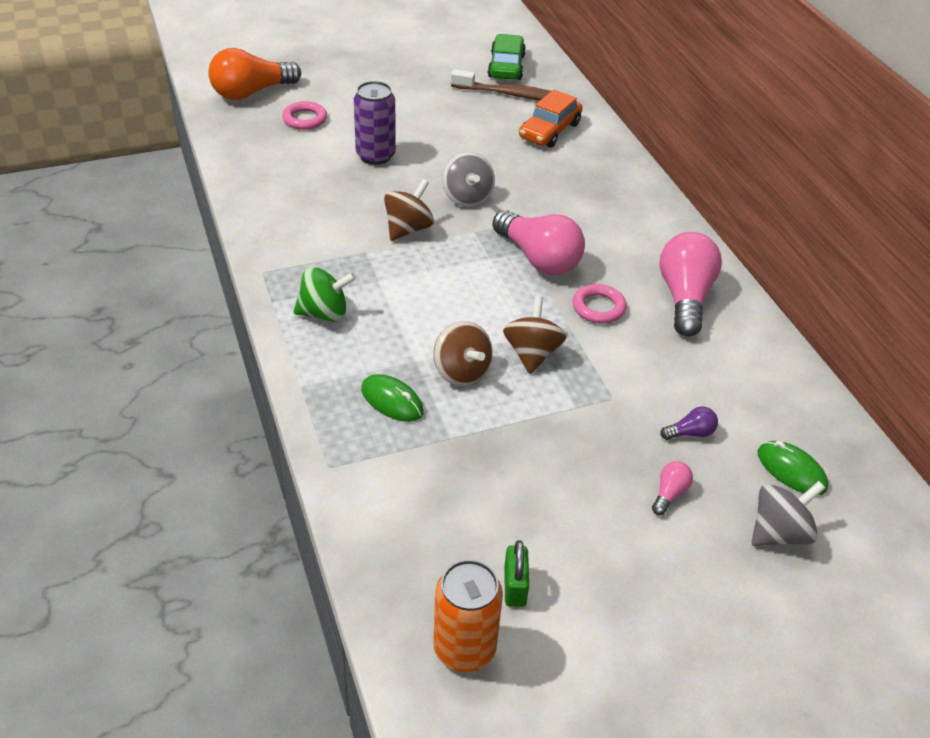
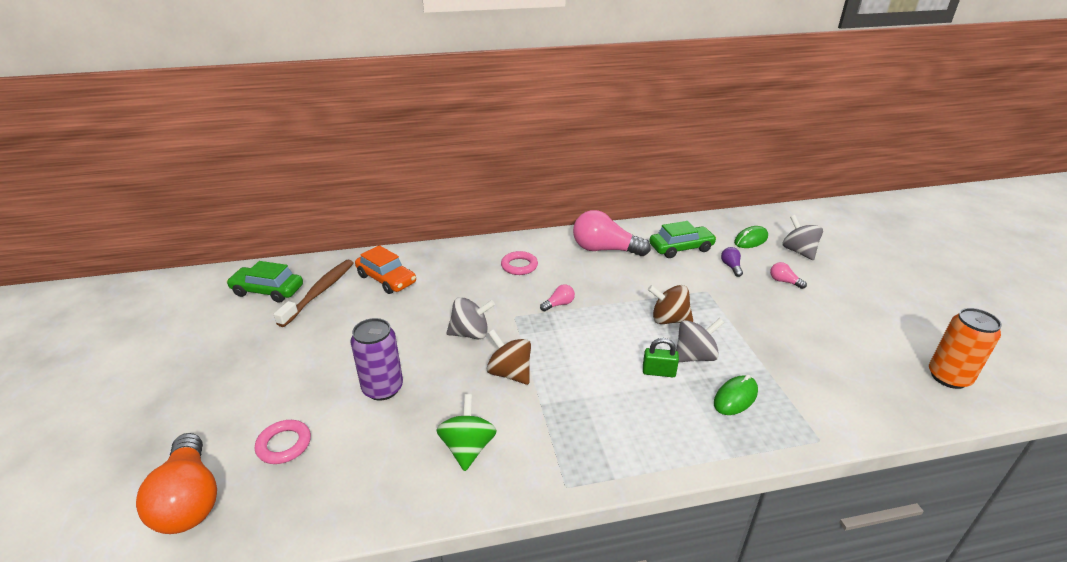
camera: 80 degrees left, 10 degrees down
(324, 313) = (630, 437): green spinning top -> green spinning top (468, 448)
(461, 372) = (694, 356): brown spinning top -> grey spinning top
(515, 587) = (887, 350): green padlock -> green padlock (658, 372)
(538, 258) = (559, 304): pink light bulb -> pink light bulb, size x0.44
(598, 307) = (616, 284): pink ring -> pink ring (519, 266)
(724, 379) = (681, 248): none -> green car

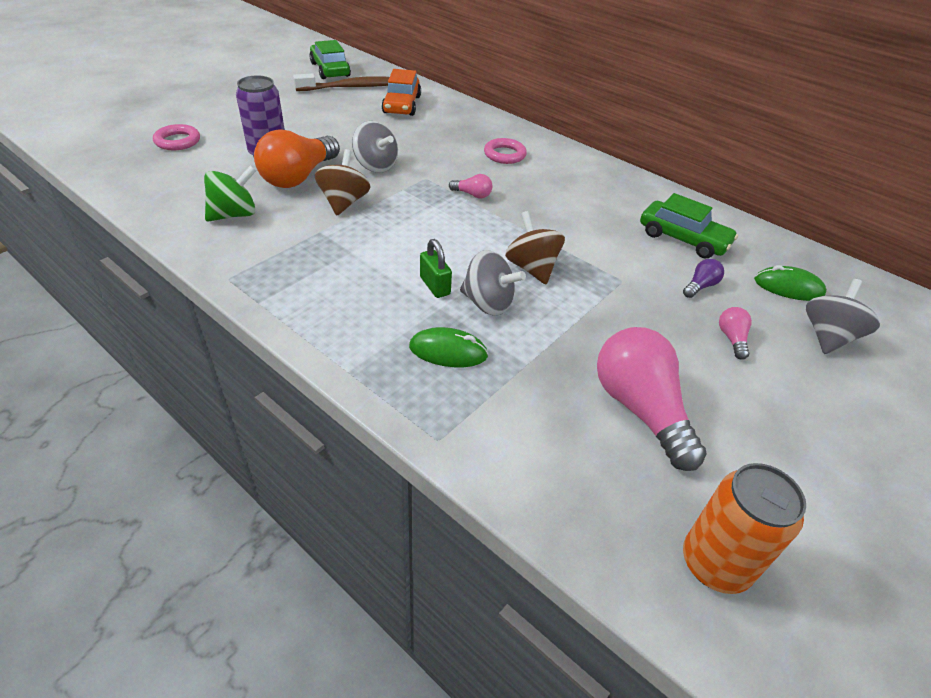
camera: 50 degrees right, 10 degrees up
(189, 500) = (106, 132): orange light bulb -> orange light bulb (299, 177)
(605, 250) = (602, 191): pink light bulb -> pink light bulb (640, 409)

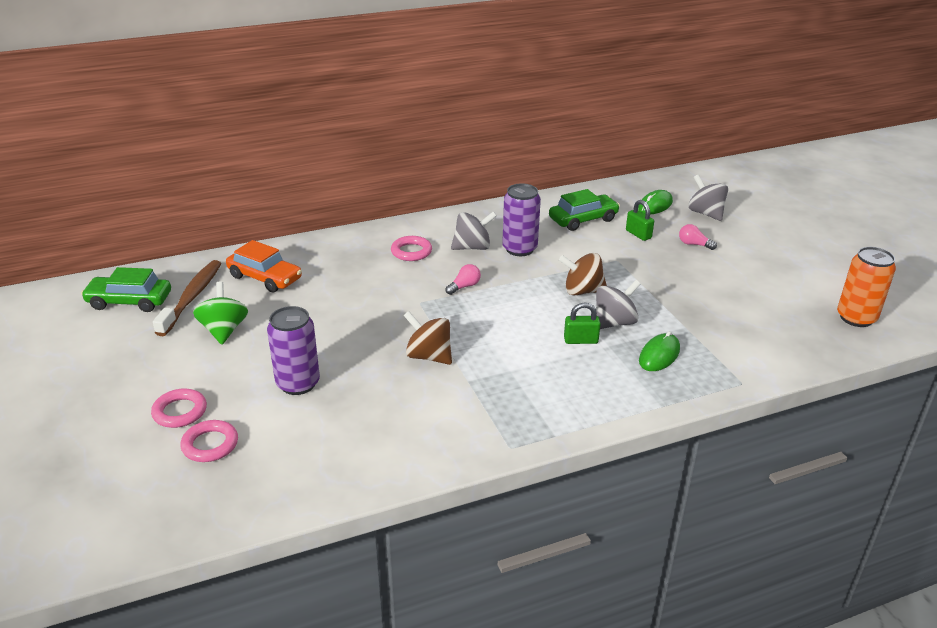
camera: 60 degrees left, 10 degrees down
(211, 121) = (180, 412): none -> pink ring
(234, 214) = (404, 426): green spinning top -> green spinning top (224, 330)
(299, 177) = (361, 373): orange light bulb -> none
(376, 166) = (376, 323): grey spinning top -> grey spinning top (472, 247)
(573, 210) = (519, 249): none -> purple can
(640, 409) = (742, 299): pink light bulb -> none
(700, 286) = (638, 234): purple light bulb -> green padlock

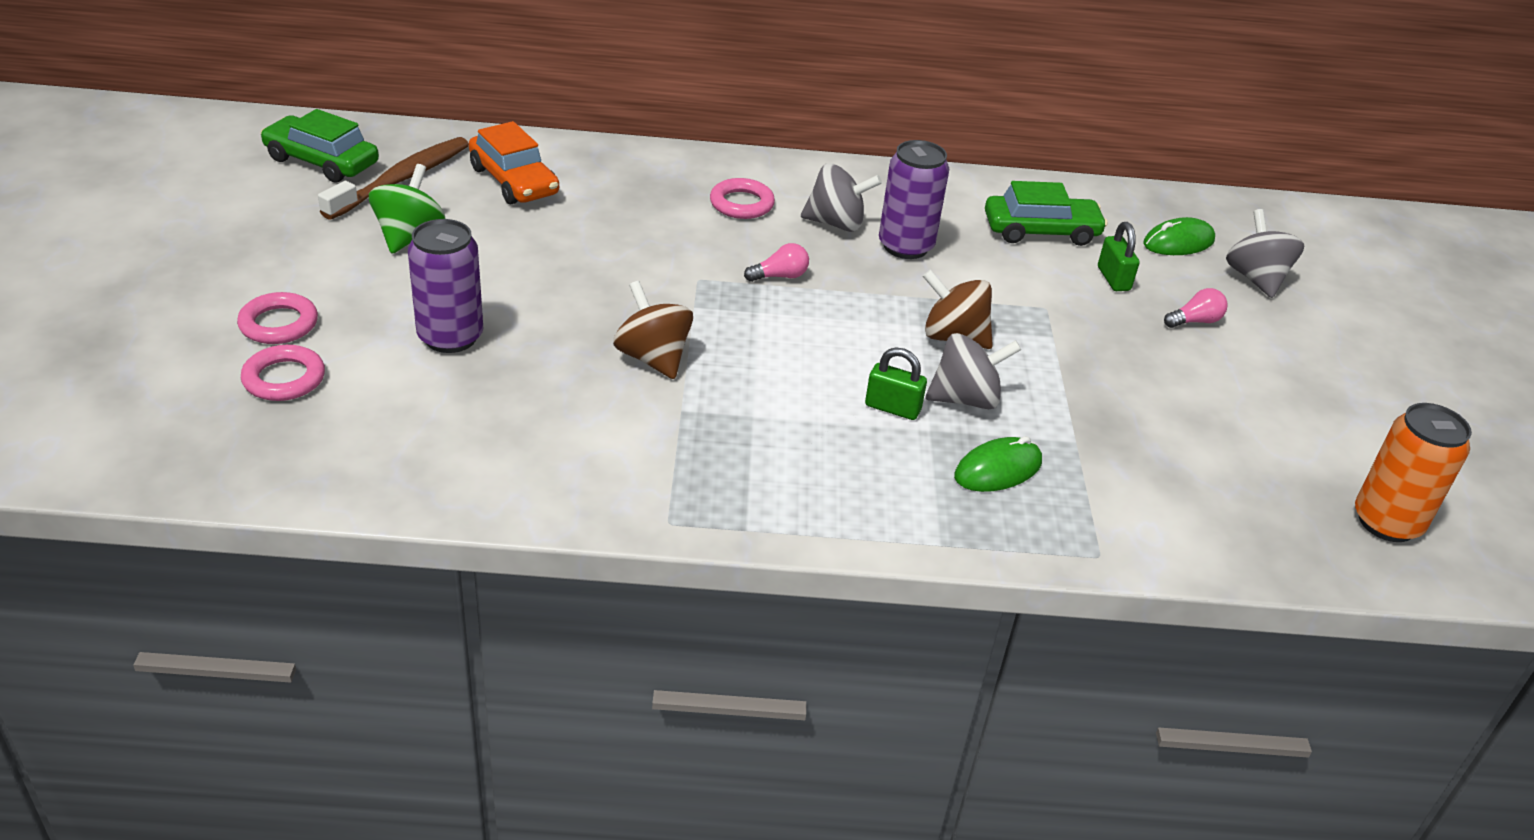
camera: 20 degrees right, 5 degrees up
(694, 244) = (1195, 321): pink light bulb -> pink light bulb turned 105 degrees clockwise

